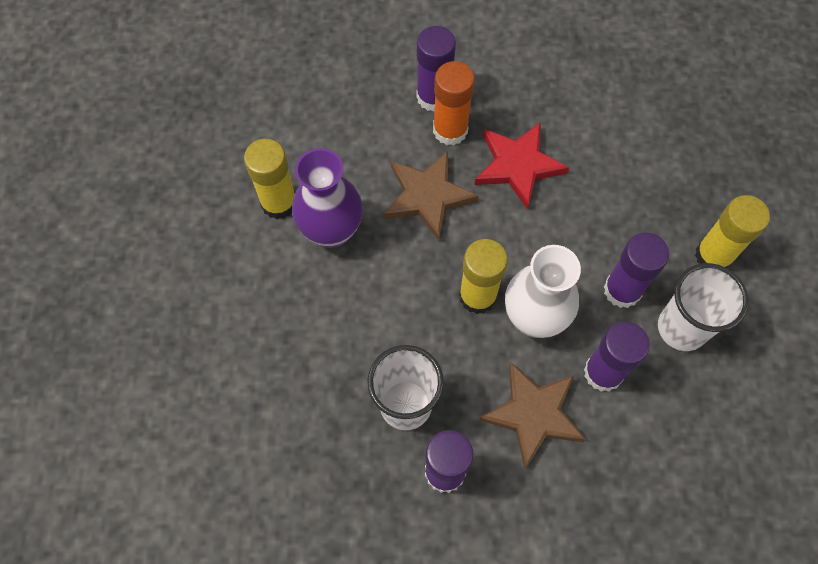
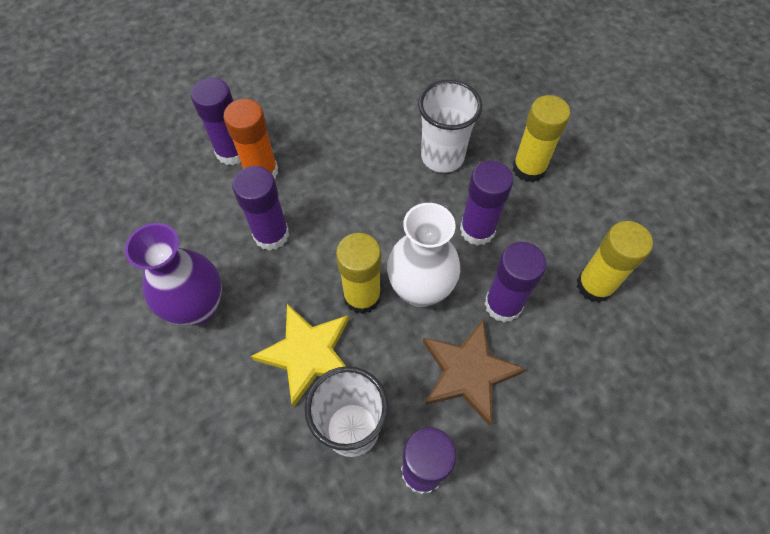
camera: 30 degrees left, 5 degrees down
(279, 203) = (133, 307): yellow glue stick -> yellow glue stick (594, 285)
(402, 321) = (308, 354): none -> yellow star
(427, 196) = (271, 234): brown star -> purple glue stick
(518, 165) = (335, 173): red star -> none
(681, 328) = (541, 236): white cup -> white cup (442, 157)

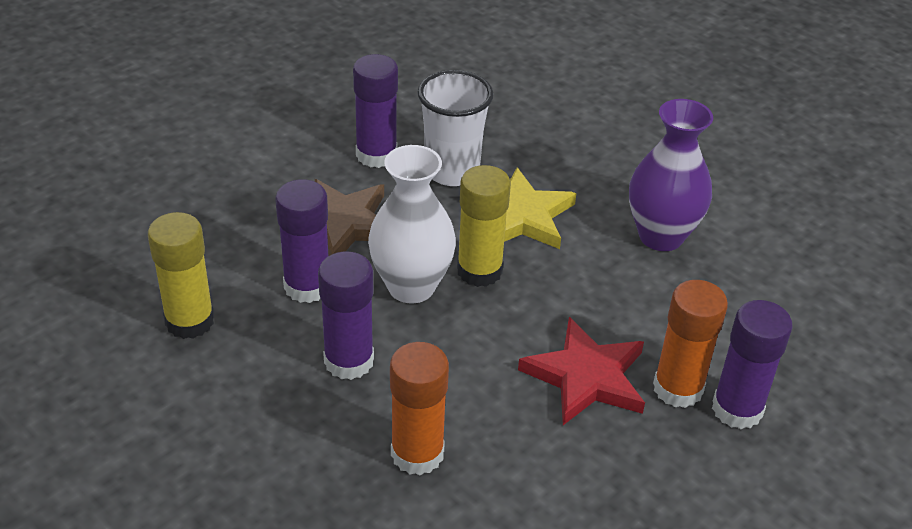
camera: 165 degrees right, 20 degrees down
(271, 234) = (620, 315): purple glue stick -> none
(318, 190) = (586, 377): none -> red star
(442, 157) = (417, 453): white cup -> orange glue stick
(529, 168) = (277, 457): yellow glue stick -> none

